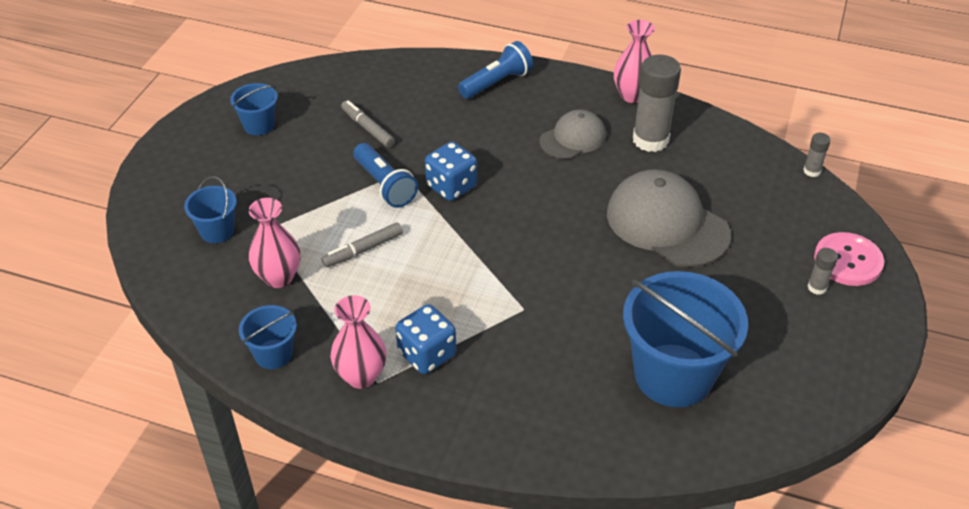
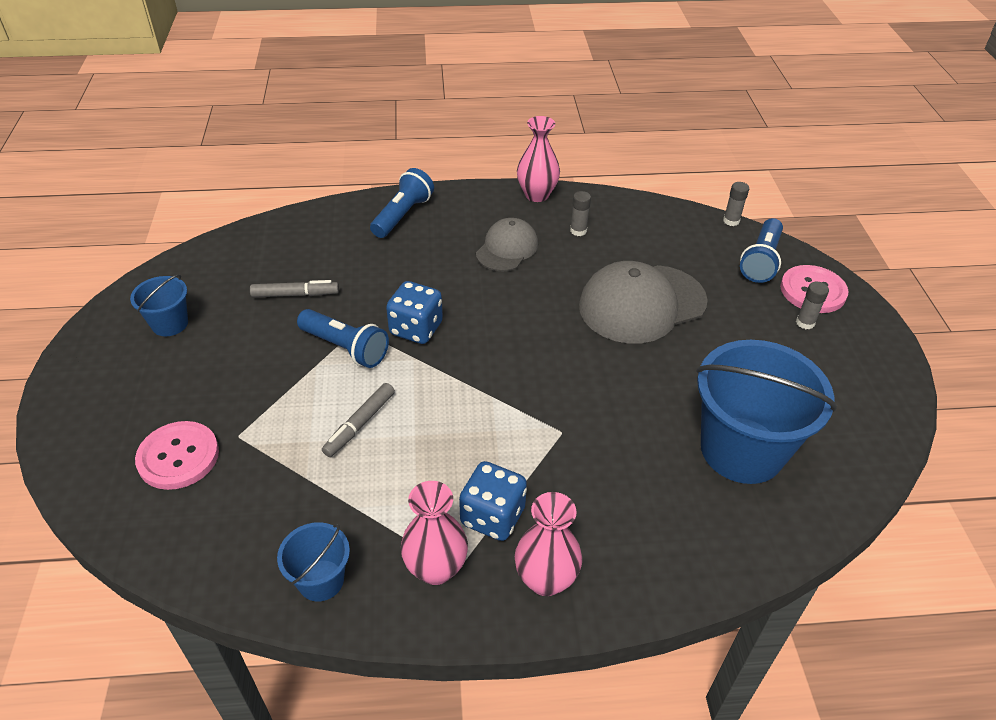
camera: 25 degrees left, 0 degrees up
(217, 231) = (178, 457): blue bucket -> pink button
(279, 277) = (280, 487): pink vase -> pink vase (545, 579)
(368, 128) = (295, 294): grey marker -> grey marker turned 150 degrees clockwise
(650, 140) = (578, 231): grey glue stick -> grey glue stick, size x0.46
(667, 224) = (642, 304): grey cap -> grey cap turned 45 degrees counterclockwise
(814, 218) = (761, 261): none -> blue flashlight

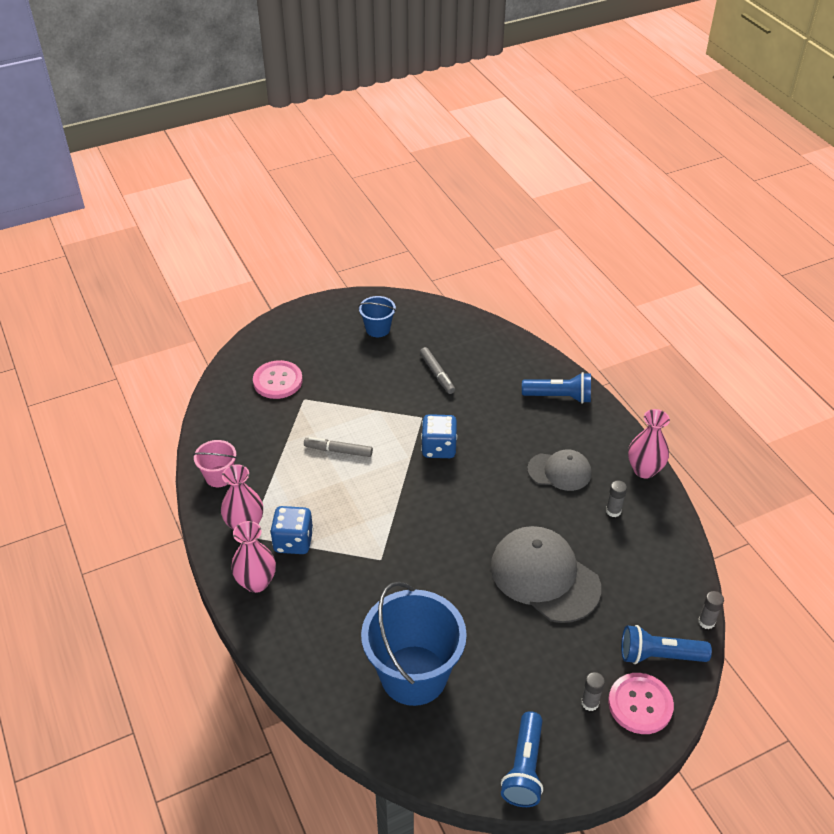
camera: 70 degrees right, 0 degrees up
(321, 580) = (219, 476): blue bucket -> pink bucket
(345, 348) = (400, 419): blue flashlight -> blue flashlight (524, 768)

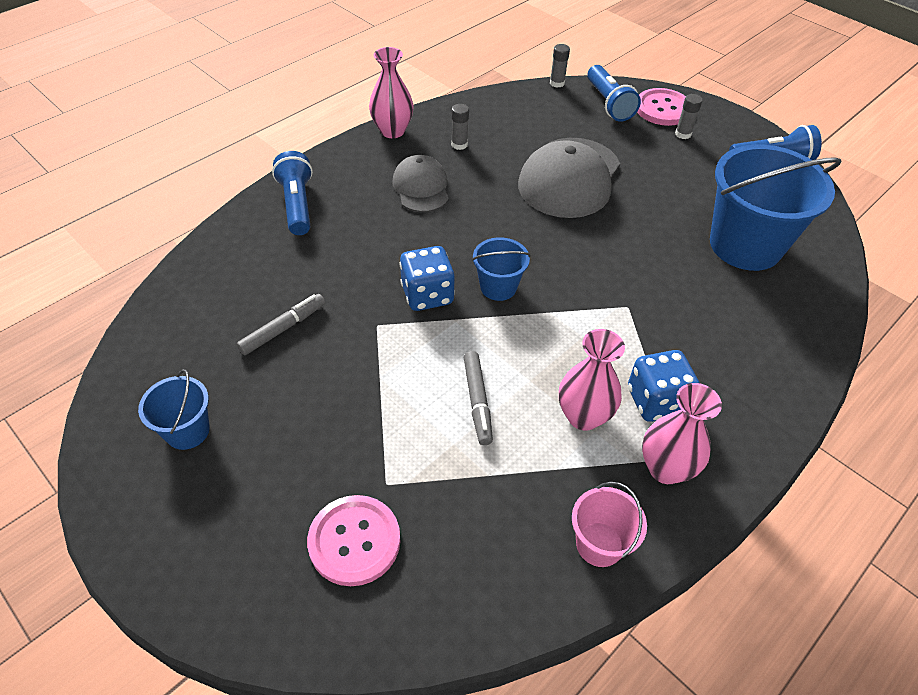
camera: 110 degrees left, 5 degrees up
(256, 582) = (740, 419): pink vase -> pink vase (583, 416)
(431, 488) = (498, 287): none -> blue bucket

